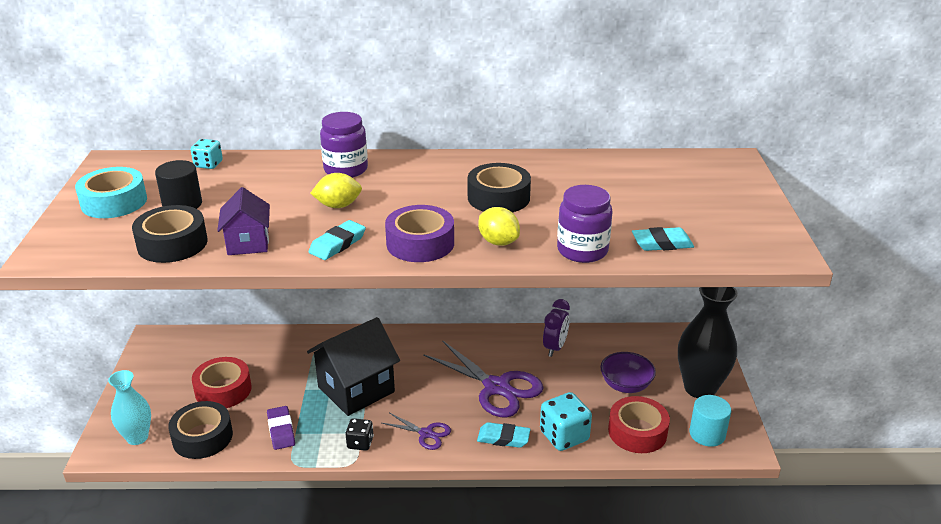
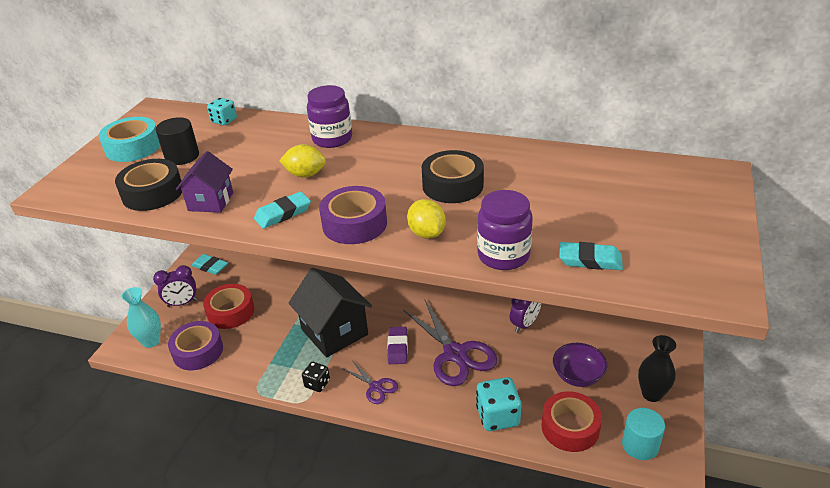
camera: 20 degrees right, 5 degrees up
(157, 391) = (182, 303): none -> purple clock
(202, 437) = (198, 351): black tape -> purple tape
(281, 430) = (259, 358): purple eraser -> purple eraser (397, 347)
(356, 389) = (334, 332): black house -> black house turned 75 degrees clockwise
(503, 438) = (441, 406): turquoise eraser -> turquoise eraser (210, 266)
(700, 388) = (651, 394): black vase -> black vase, size x0.61

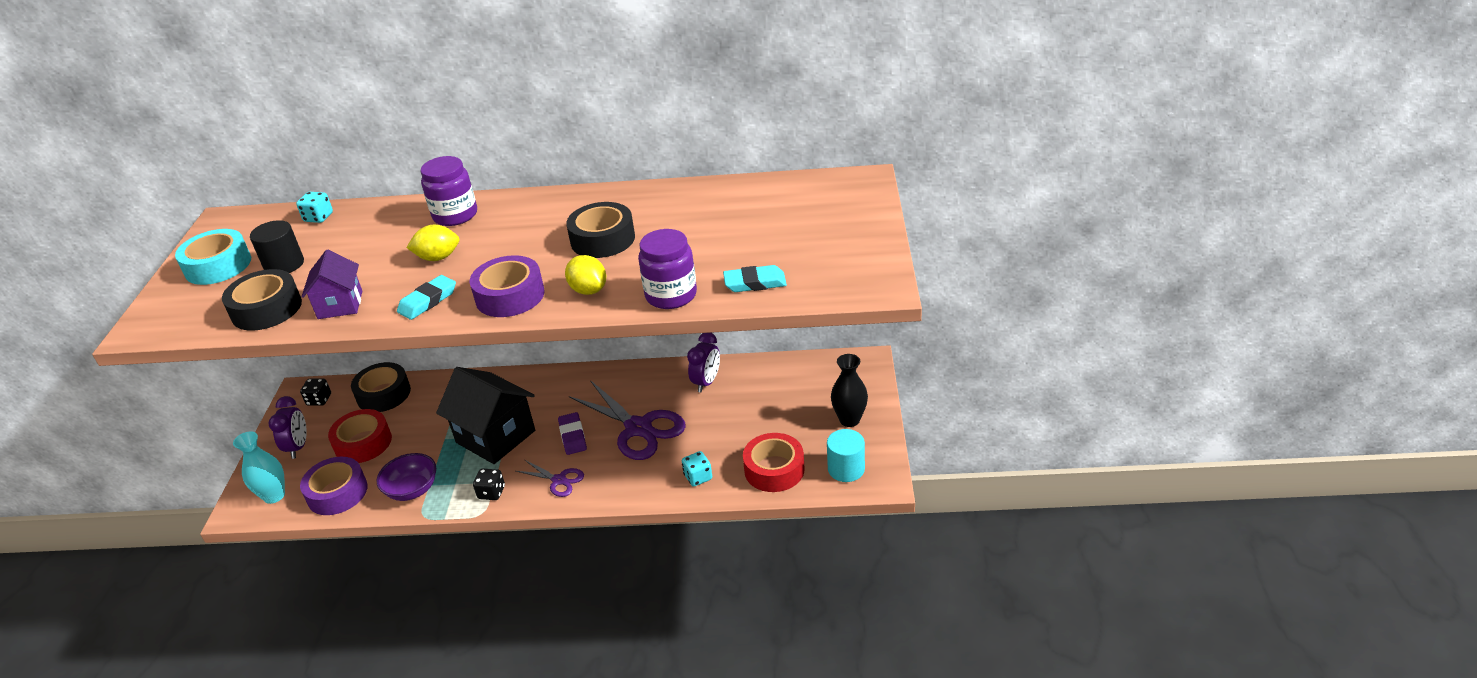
camera: 15 degrees left, 0 degrees up
(182, 303) = (298, 447): purple clock -> purple clock turned 60 degrees counterclockwise
(210, 266) = (319, 400): turquoise eraser -> black dice
(259, 273) = (383, 394): none -> black tape
(497, 416) = (698, 477): turquoise dice -> turquoise dice, size x0.59
(578, 376) = (772, 420): purple bowl -> purple bowl (412, 490)

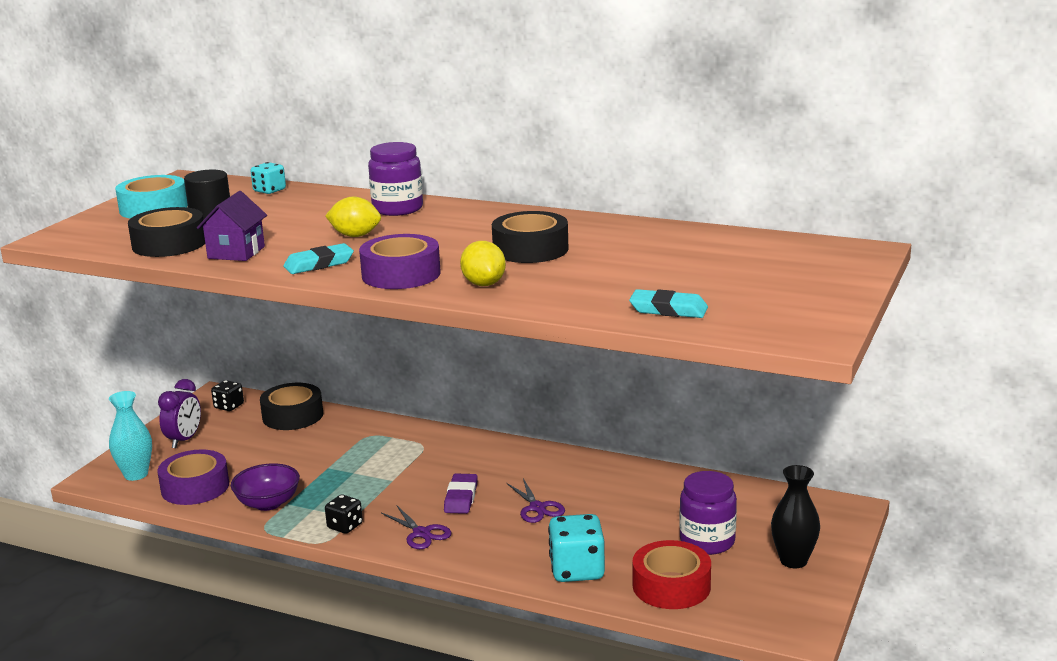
camera: 20 degrees right, 15 degrees down
(363, 443) = (246, 452): red tape -> none
(495, 436) = (380, 478): black house -> none
(638, 428) = (537, 508): purple scissors -> purple scissors, size x0.51
(671, 295) = (567, 303): purple jar -> purple jar (707, 541)
(698, 477) = (577, 570): turquoise dice -> turquoise dice, size x1.70
(706, 382) = (640, 484): purple clock -> none
(846, 469) = (761, 608): turquoise cylinder -> none

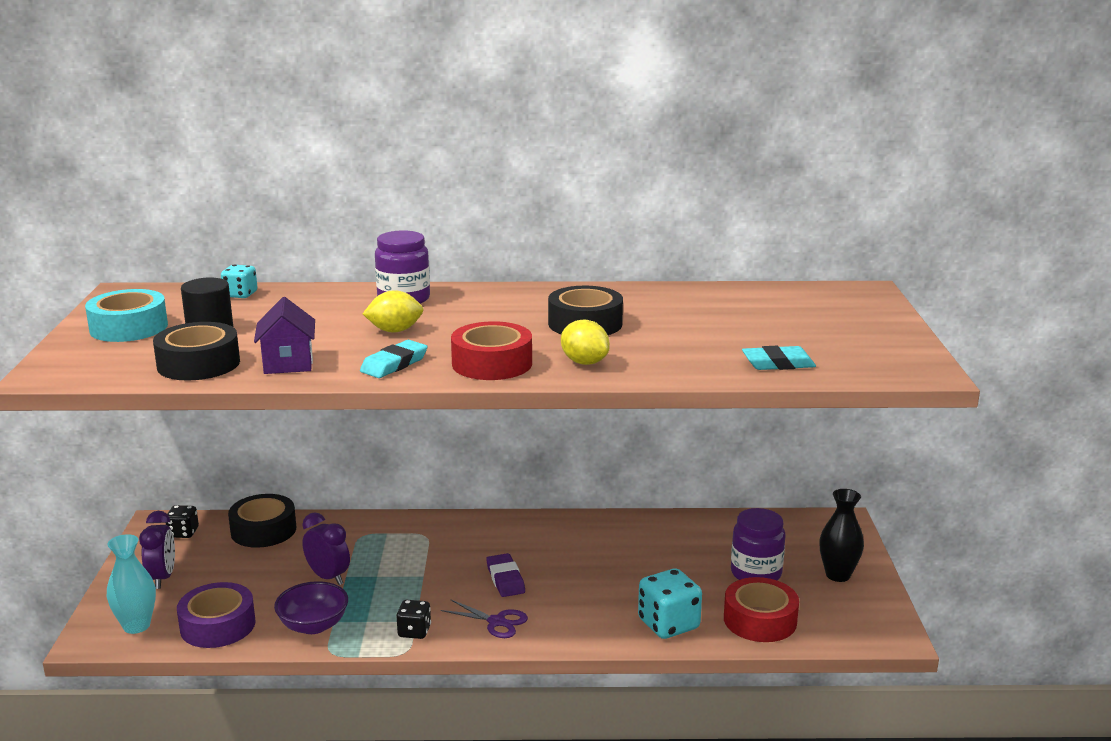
camera: 25 degrees left, 0 degrees up
(312, 465) = (328, 577): none -> purple clock
(401, 274) = (492, 363): purple tape -> red tape
(537, 508) = (584, 574): purple scissors -> none

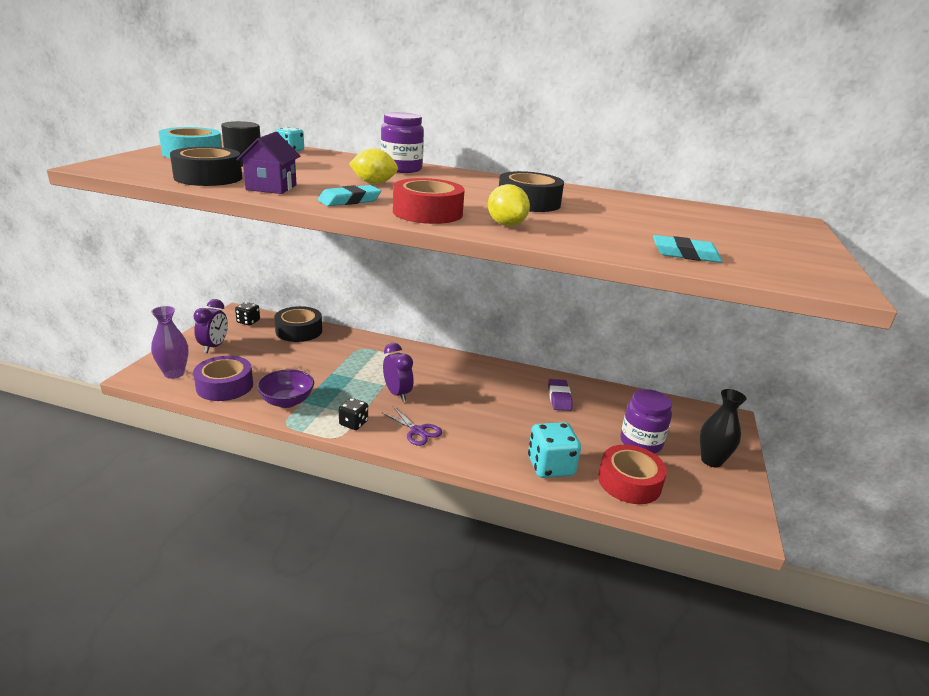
camera: 15 degrees right, 5 degrees up
(136, 626) = (174, 373): turquoise vase -> purple vase
(328, 577) = (319, 371): purple clock -> purple clock (397, 394)
(505, 579) = (441, 401): purple eraser -> purple eraser (559, 398)

